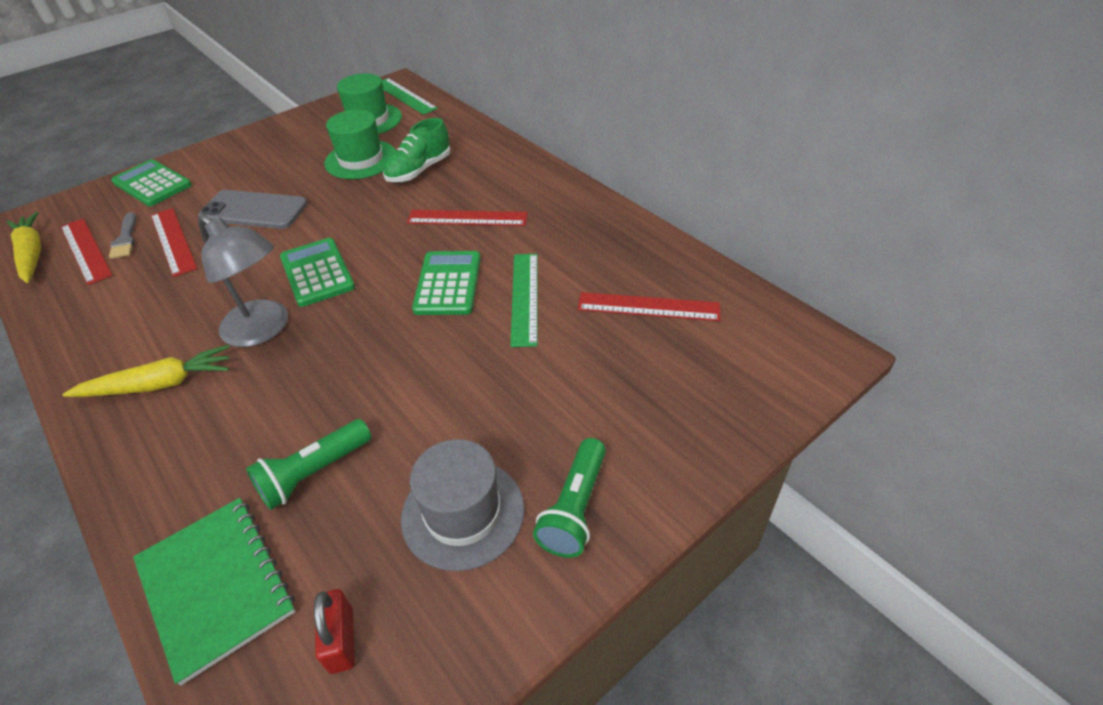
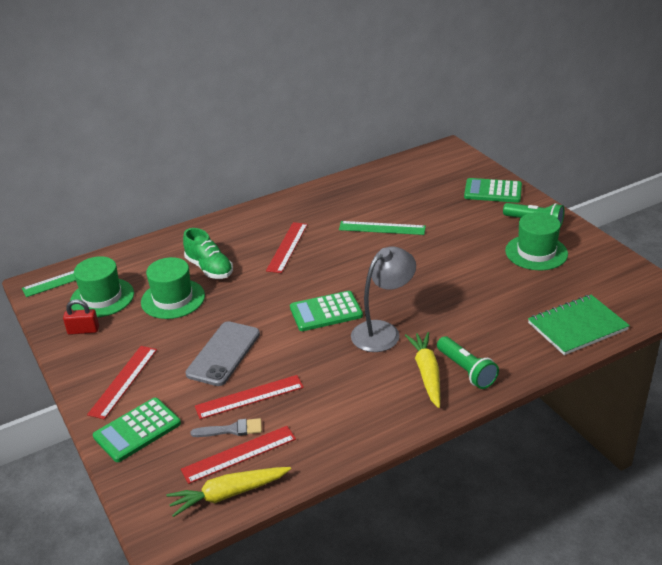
camera: 80 degrees left, 10 degrees down
(313, 473) = (508, 300): green flashlight -> green flashlight (466, 370)
(341, 640) = (602, 285): red padlock -> red padlock (83, 330)
(448, 283) = (358, 255): green calculator -> green calculator (493, 191)
(463, 513) = (536, 252): grey hat -> green hat
(648, 307) = (402, 190): red ruler -> red ruler (123, 381)

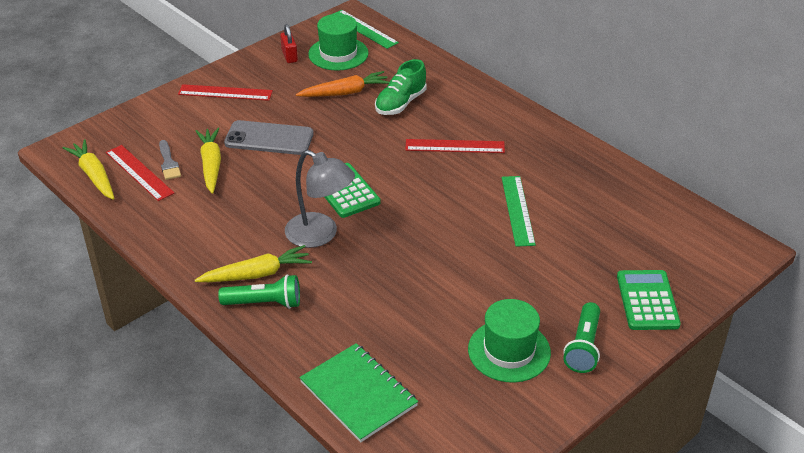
camera: 75 degrees right, 5 degrees up
(137, 430) = (166, 114): green calculator -> none
(173, 299) = (345, 92): green hat -> orange carrot
(249, 397) = (211, 165): red ruler -> yellow carrot
(466, 370) = (264, 303): green flashlight -> green flashlight turned 135 degrees counterclockwise

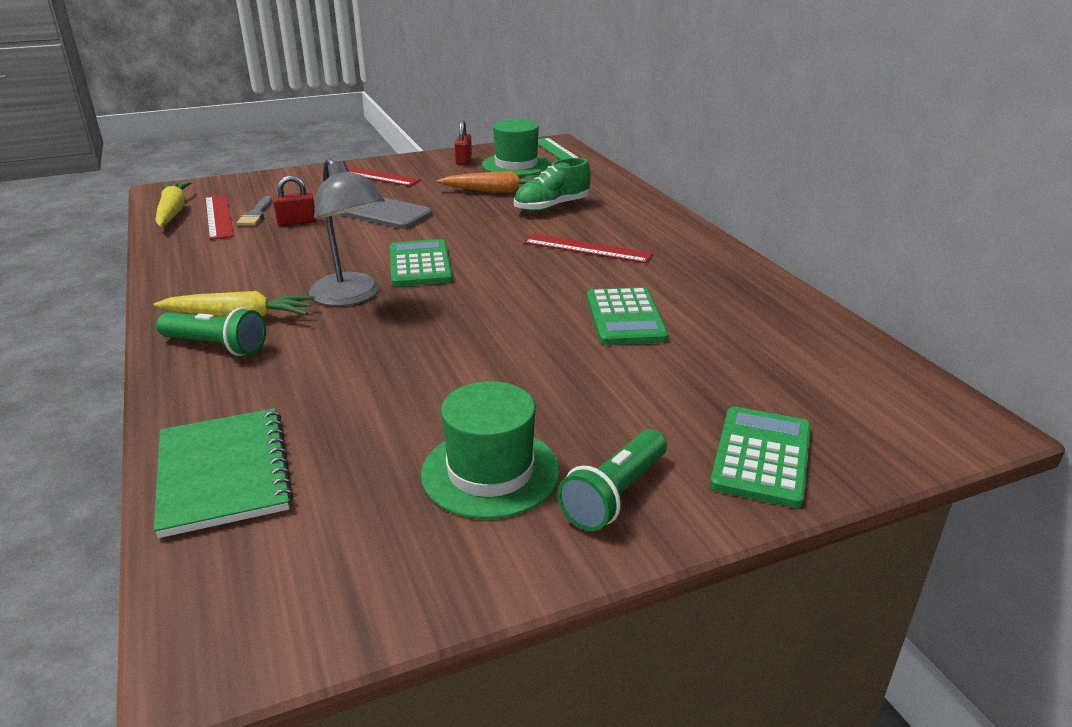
camera: 20 degrees right, 10 degrees down
(211, 165) = (297, 222): yellow carrot -> red padlock
(518, 210) = (625, 317): green ruler -> green calculator

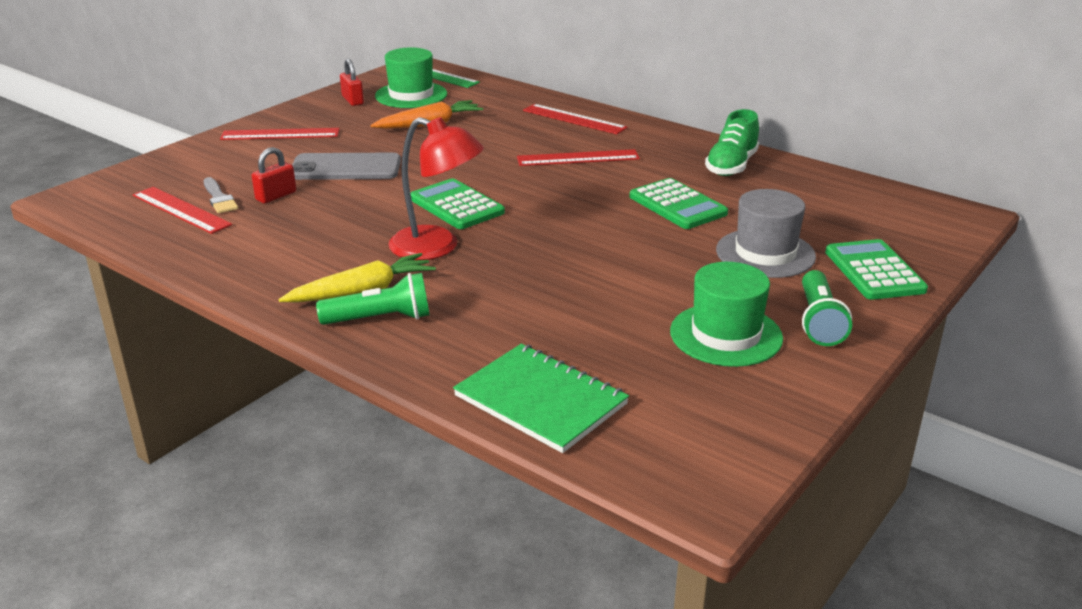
camera: 30 degrees left, 0 degrees up
(173, 212) = (119, 217): yellow carrot -> none
(351, 296) = (437, 247): grey lamp -> red lamp
(552, 207) = (499, 128): green shoe -> green shoe (731, 166)
(632, 213) = (574, 119): none -> red ruler
(654, 395) = (765, 253): none -> grey hat

